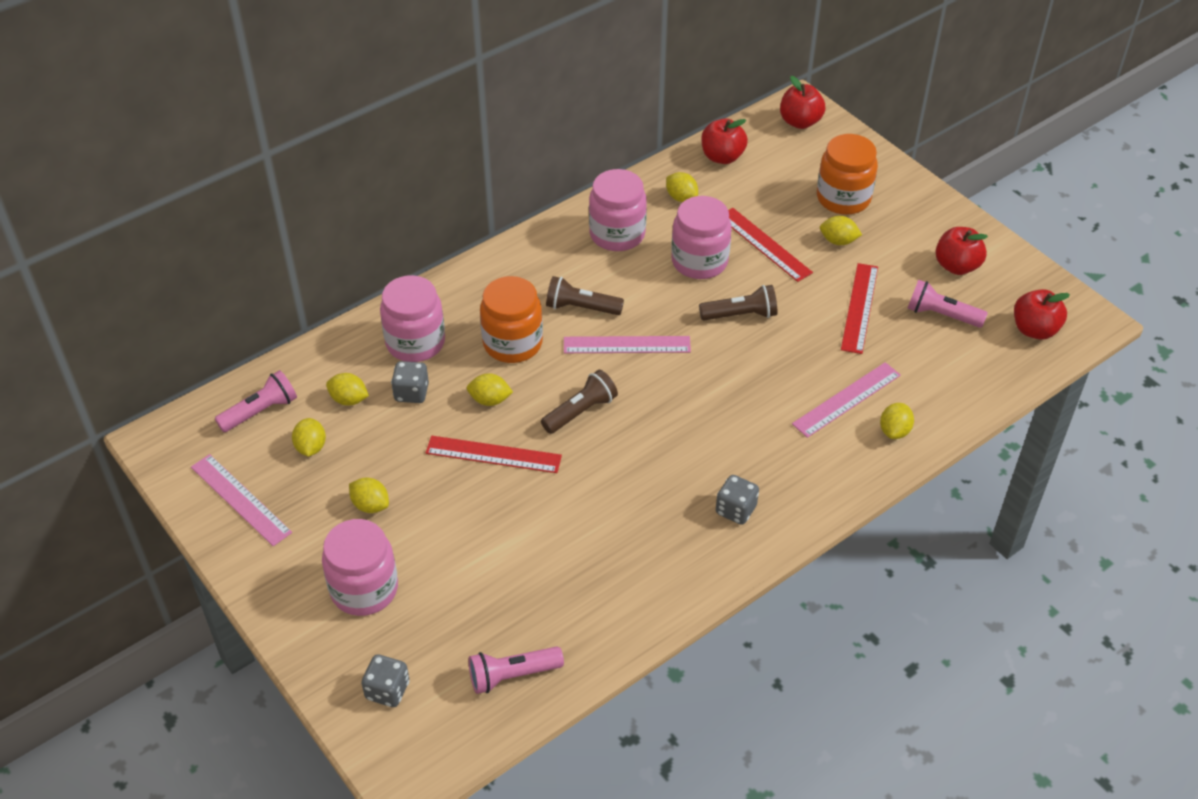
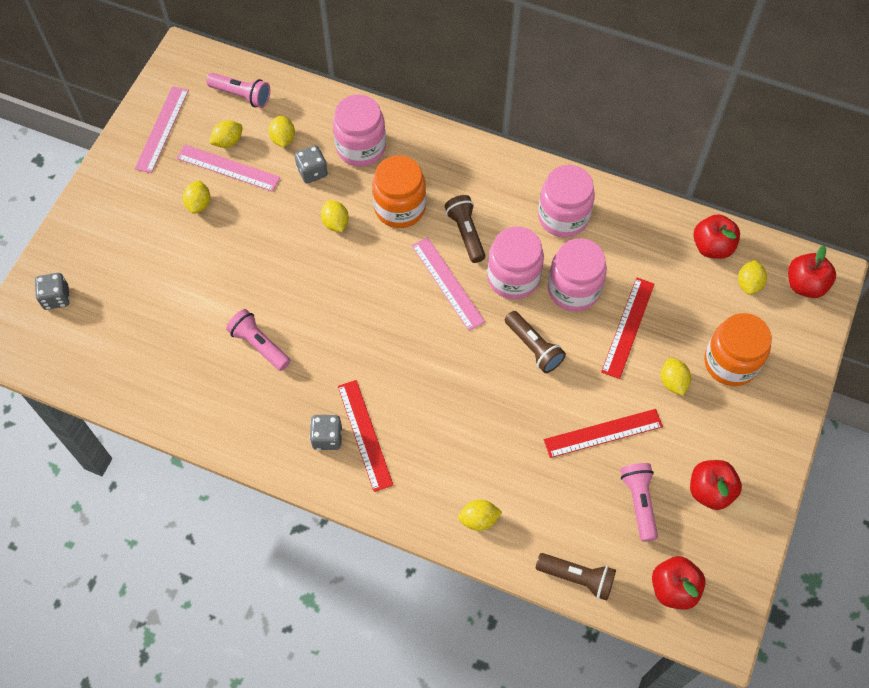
camera: 60 degrees right, 15 degrees up
(364, 589) = (128, 240): pink jar -> pink jar (513, 278)
(493, 454) = (286, 252): red ruler -> red ruler (365, 434)
(512, 675) = (104, 364): pink flashlight -> pink flashlight (259, 345)
(580, 411) = (360, 286): brown flashlight -> brown flashlight (577, 577)
(681, 197) = (639, 241): yellow lemon -> yellow lemon (749, 284)
(846, 399) = (490, 468): pink ruler -> pink ruler (228, 168)

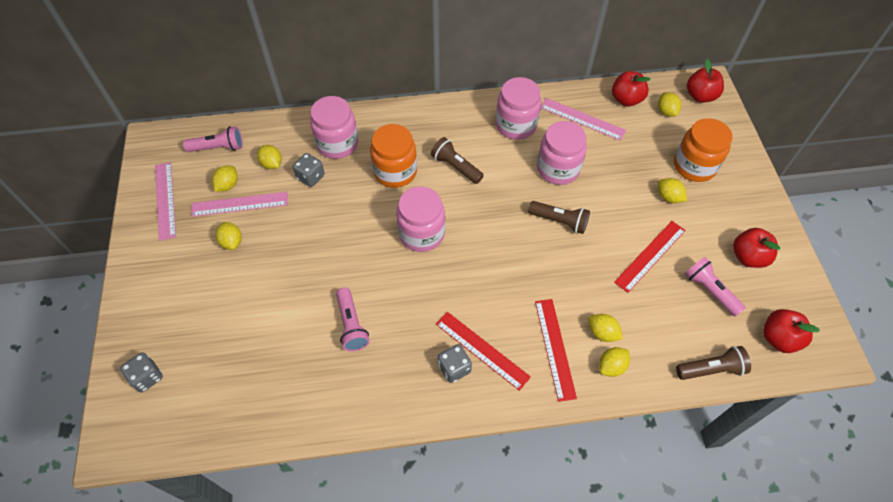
camera: 30 degrees left, 5 degrees down
(259, 345) = (351, 325): pink flashlight -> pink flashlight turned 120 degrees counterclockwise
(335, 223) = (353, 205): yellow lemon -> yellow lemon (602, 333)
(447, 283) = (467, 207): pink ruler -> pink ruler (582, 119)
(513, 278) = (511, 181): pink jar -> pink jar (421, 234)
(628, 327) = (612, 176): red ruler -> red ruler (555, 348)

